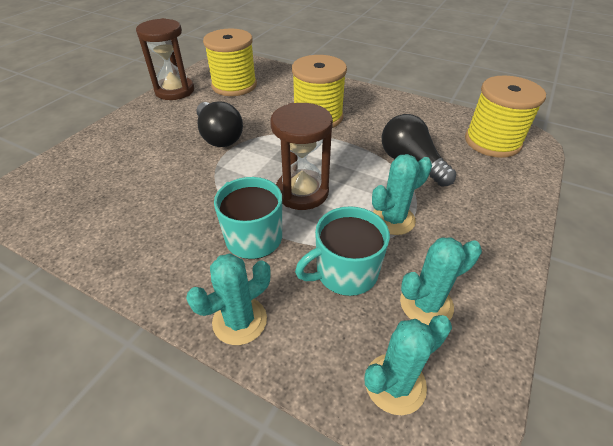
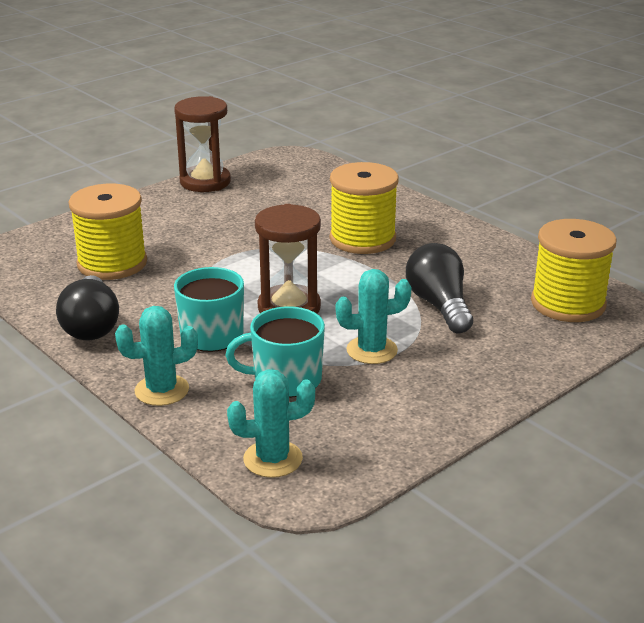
camera: 20 degrees right, 15 degrees down
(219, 136) = (230, 239): black light bulb -> black light bulb (91, 325)
(234, 85) = (281, 187): yellow spool -> yellow spool (112, 263)
(426, 304) = (348, 419): turquoise cactus -> none

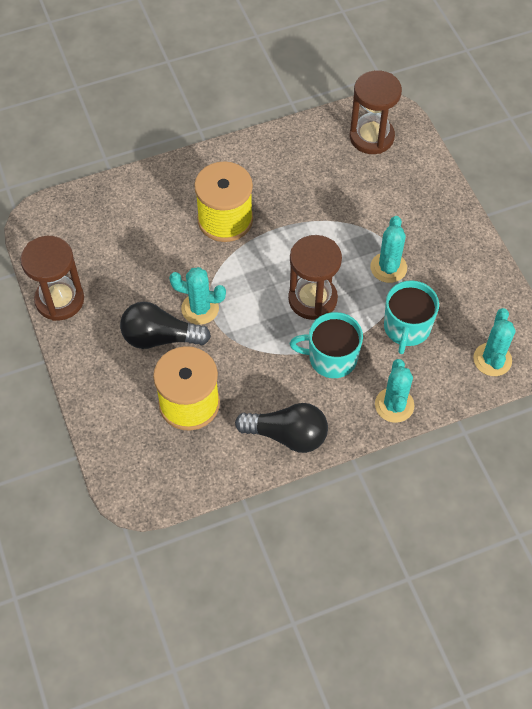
camera: 70 degrees left, 30 degrees up
(235, 247) = (200, 308): none -> turquoise cactus
(439, 306) = (345, 208): black light bulb -> black light bulb (160, 337)
(568, 304) = (371, 137): yellow spool -> brown hourglass

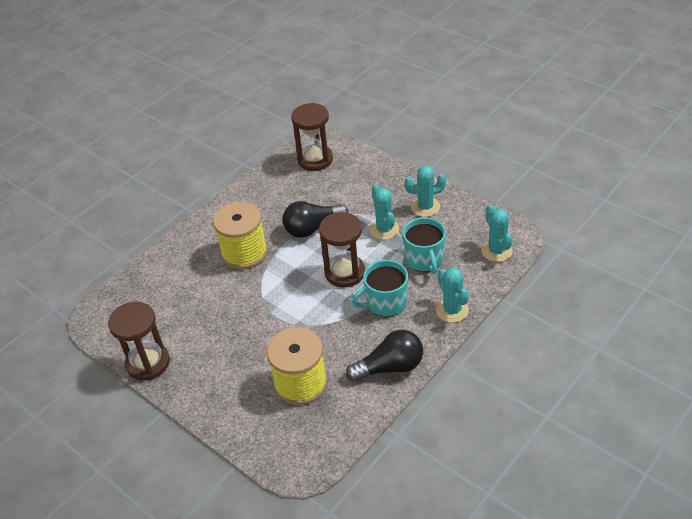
camera: 25 degrees left, 15 degrees down
(160, 337) = (247, 350): black light bulb -> black light bulb (313, 228)
(200, 308) = (265, 317): turquoise cactus -> turquoise cactus (425, 207)

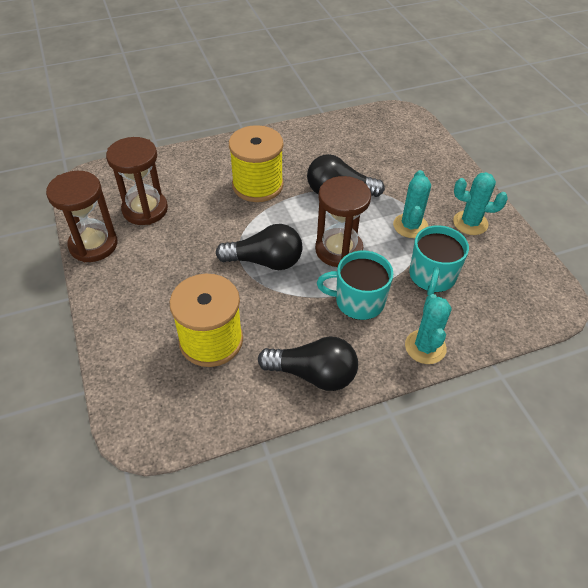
camera: 25 degrees right, 5 degrees up
(296, 308) = (265, 261): none -> black light bulb
(315, 160) = (388, 130): brown hourglass -> brown hourglass (145, 209)
(496, 251) = (521, 306): turquoise cactus -> none

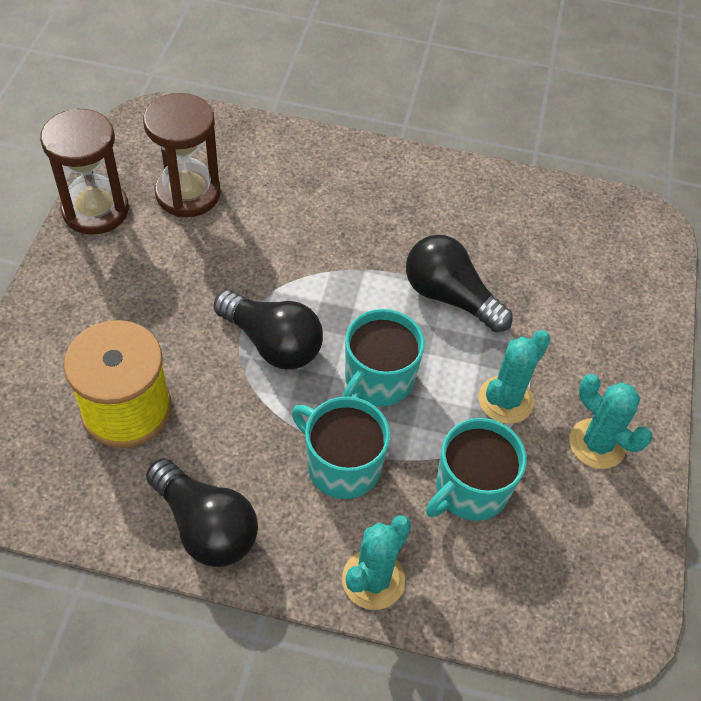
camera: 30 degrees right, 5 degrees up
(257, 185) = (350, 231): yellow spool -> none
(338, 250) = (378, 380): brown hourglass -> turquoise mug

